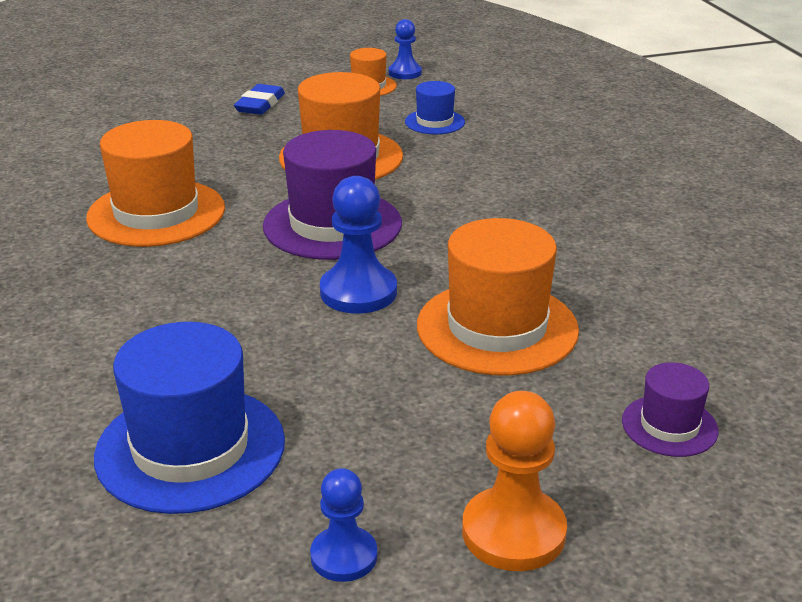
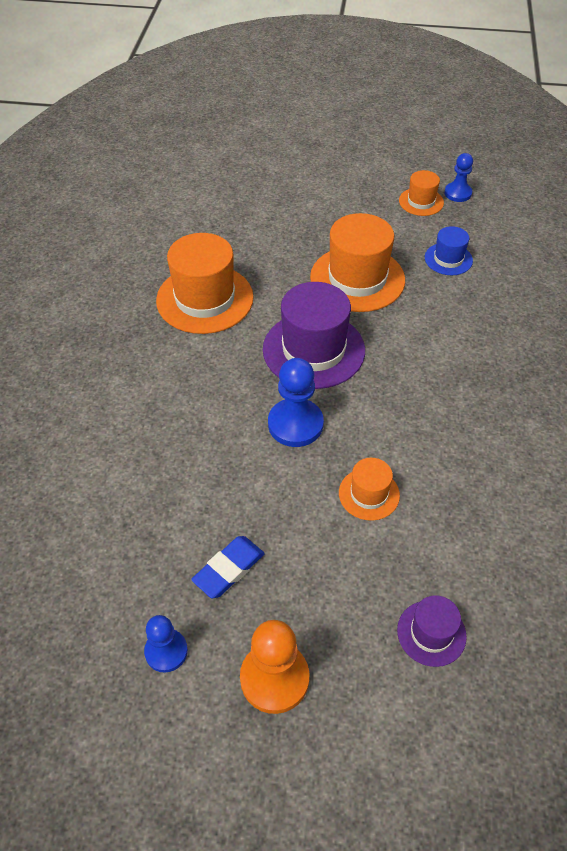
camera: 25 degrees right, 20 degrees up
(190, 448) = (124, 526): blue hat -> none
(260, 104) = (330, 201): blue eraser -> blue eraser (229, 569)
(497, 328) = (369, 494): orange hat -> orange hat, size x0.52

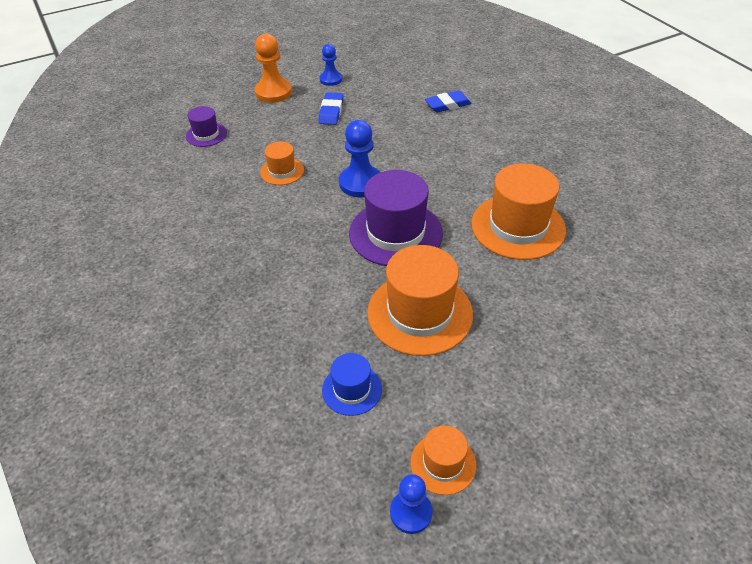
camera: 145 degrees right, 5 degrees down
(79, 483) = (448, 104): none -> blue eraser

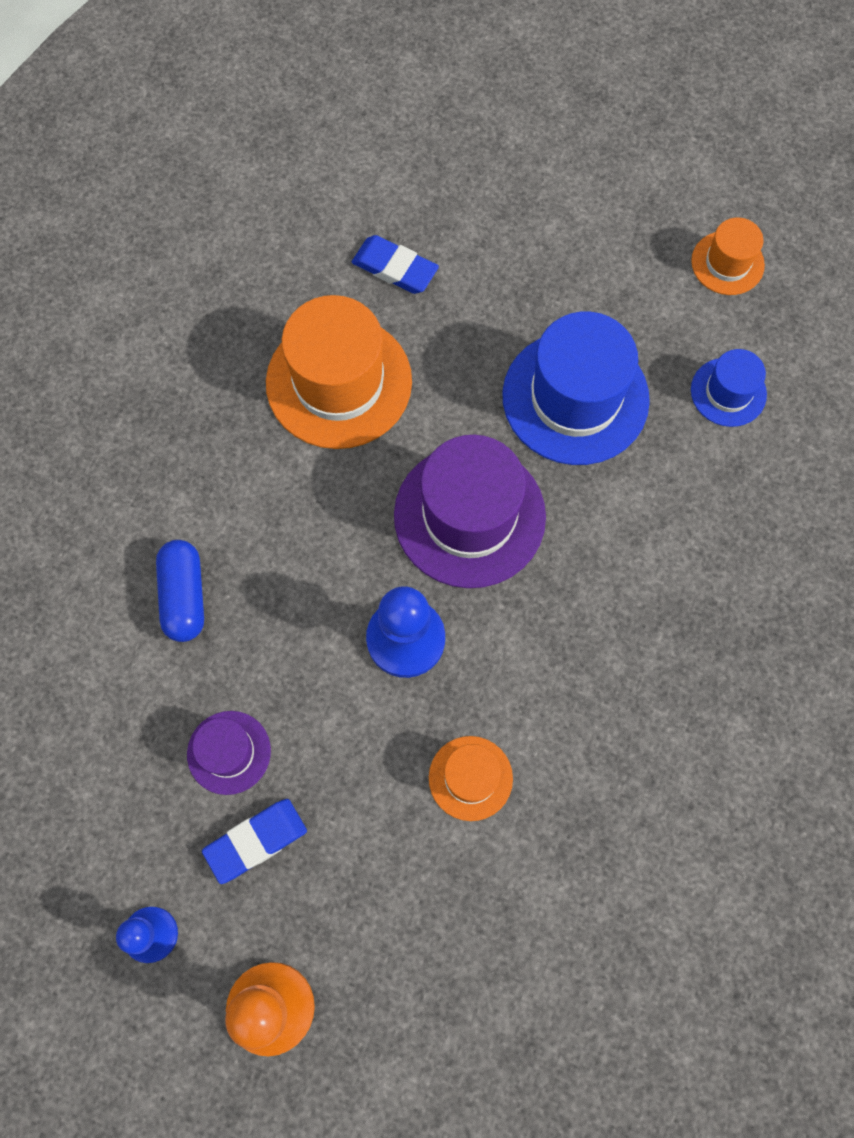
camera: 130 degrees left, 25 degrees up
(206, 134) = (483, 1002): purple hat -> purple hat (229, 752)
(411, 512) = (793, 258): blue pawn -> none
(420, 313) = (575, 398): orange hat -> blue hat
(448, 104) = (96, 659): blue eraser -> blue eraser (395, 268)
(451, 134) = (184, 596): none -> blue capsule

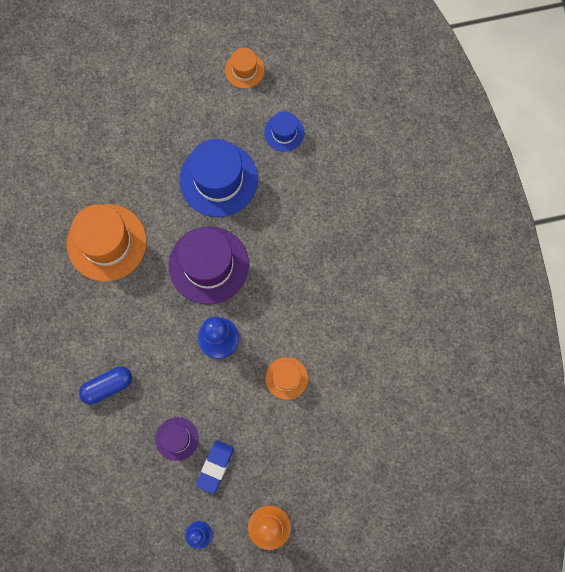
camera: 35 degrees left, 5 degrees up
(184, 596) = (107, 386): blue capsule -> blue capsule turned 75 degrees counterclockwise
(395, 268) = (94, 171): blue eraser -> none

